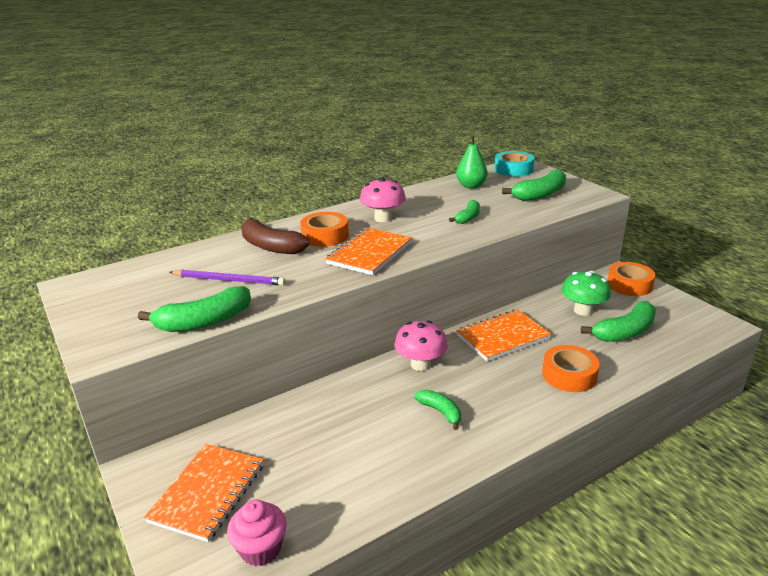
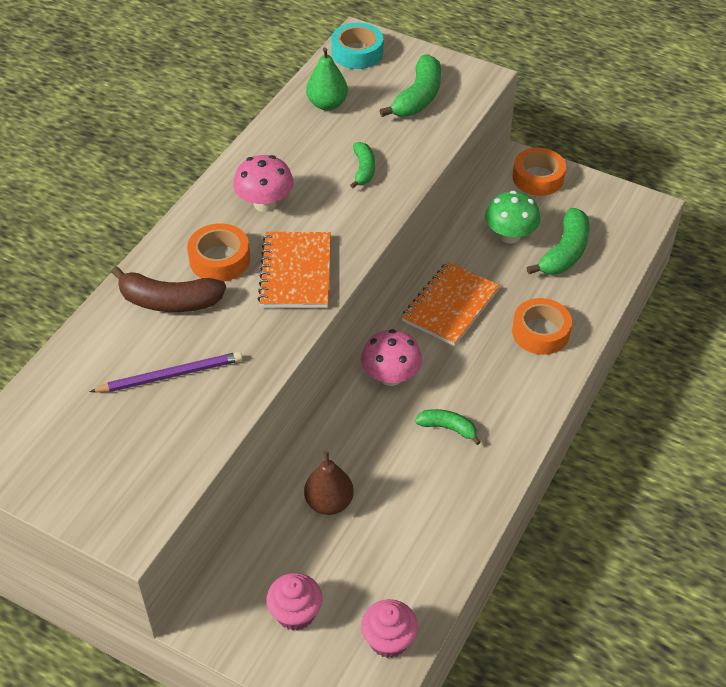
camera: 30 degrees left, 20 degrees up
(204, 322) = (201, 446): green banana -> none
(208, 493) = (295, 613): orange notebook -> pink cupcake
(304, 427) = (329, 502): none -> brown pear

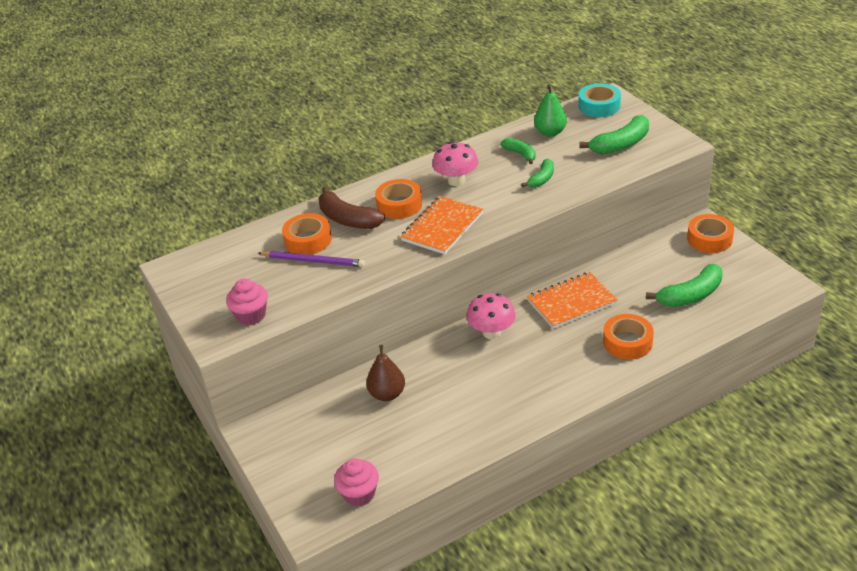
camera: 35 degrees right, 10 degrees down
(140, 349) = (308, 240): none -> orange tape
(295, 613) = (313, 451): pink cupcake -> pink cupcake (251, 315)
(448, 428) = (506, 379): green banana -> green banana (520, 154)
(510, 235) = (655, 271): green mushroom -> none

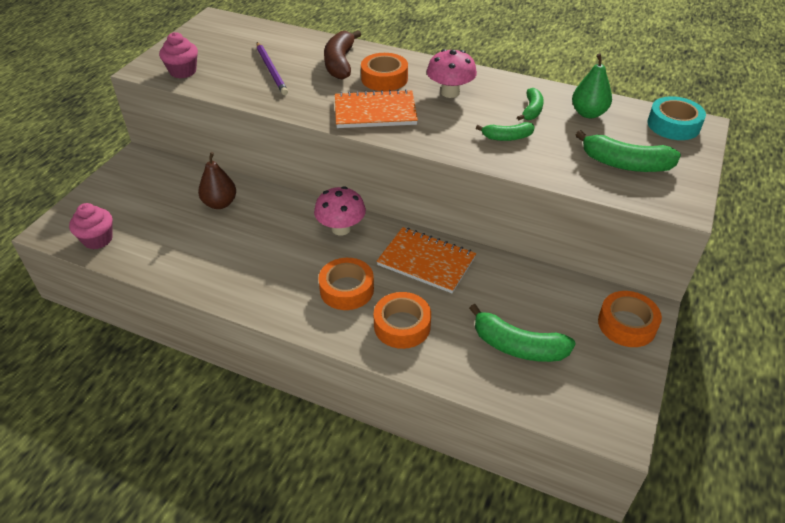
camera: 50 degrees right, 5 degrees up
(308, 240) = (295, 57): orange tape -> orange tape (346, 289)

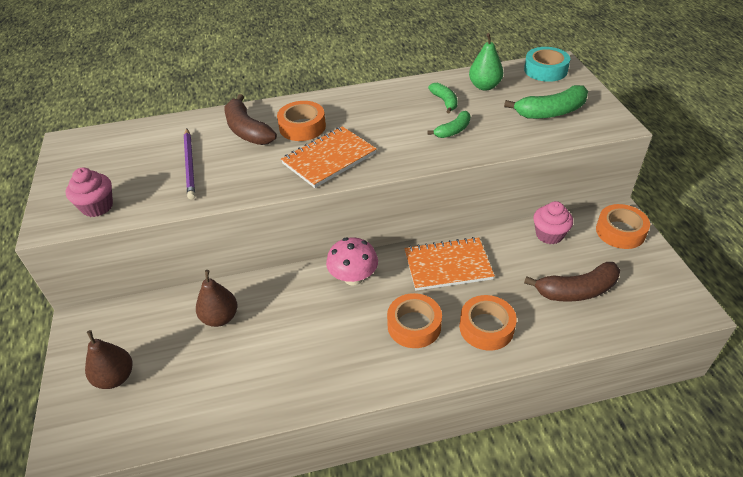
camera: 35 degrees left, 0 degrees up
(98, 239) = (129, 427): pink cupcake -> pink cupcake (549, 235)
(121, 204) = (115, 377): none -> brown pear
(271, 70) = (190, 165): purple pencil -> purple pencil turned 45 degrees clockwise
(450, 92) = (369, 115): pink mushroom -> none
(517, 346) = (576, 290): green banana -> brown banana

